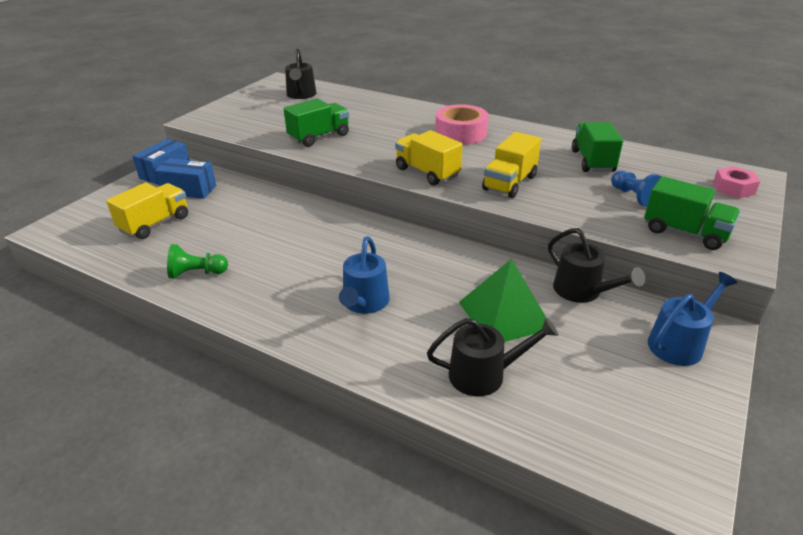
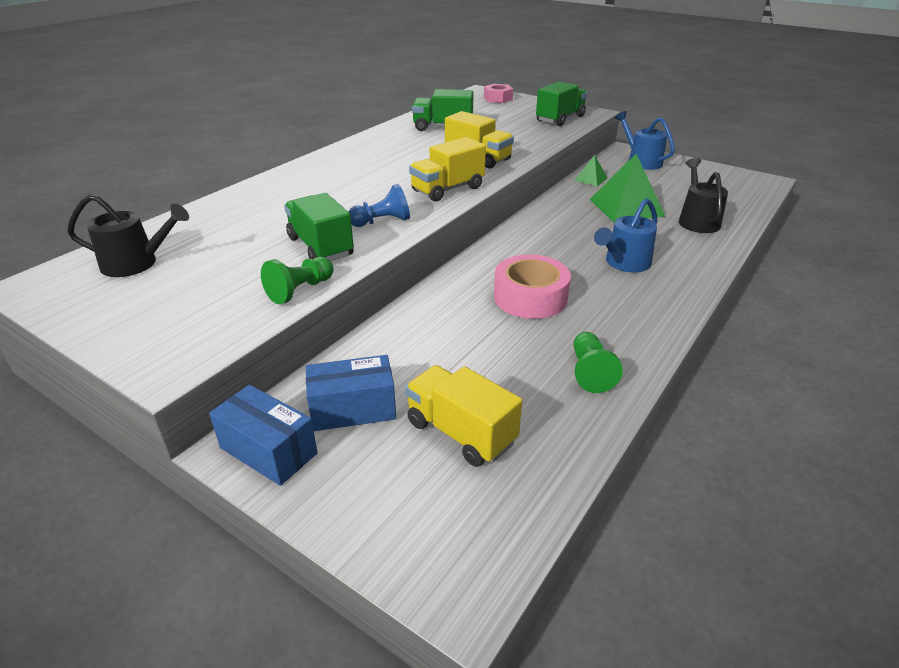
camera: 85 degrees left, 0 degrees up
(189, 190) = (353, 409): blue box -> blue box turned 60 degrees clockwise
(263, 138) = (300, 290): none -> green pawn
(364, 303) = (624, 263): blue watering can -> blue watering can turned 120 degrees clockwise
(460, 133) = (355, 168): pink tape -> pink tape (530, 297)
(582, 291) = (591, 179): black watering can -> green pyramid
(633, 197) = (507, 124): blue pawn -> blue pawn (382, 222)

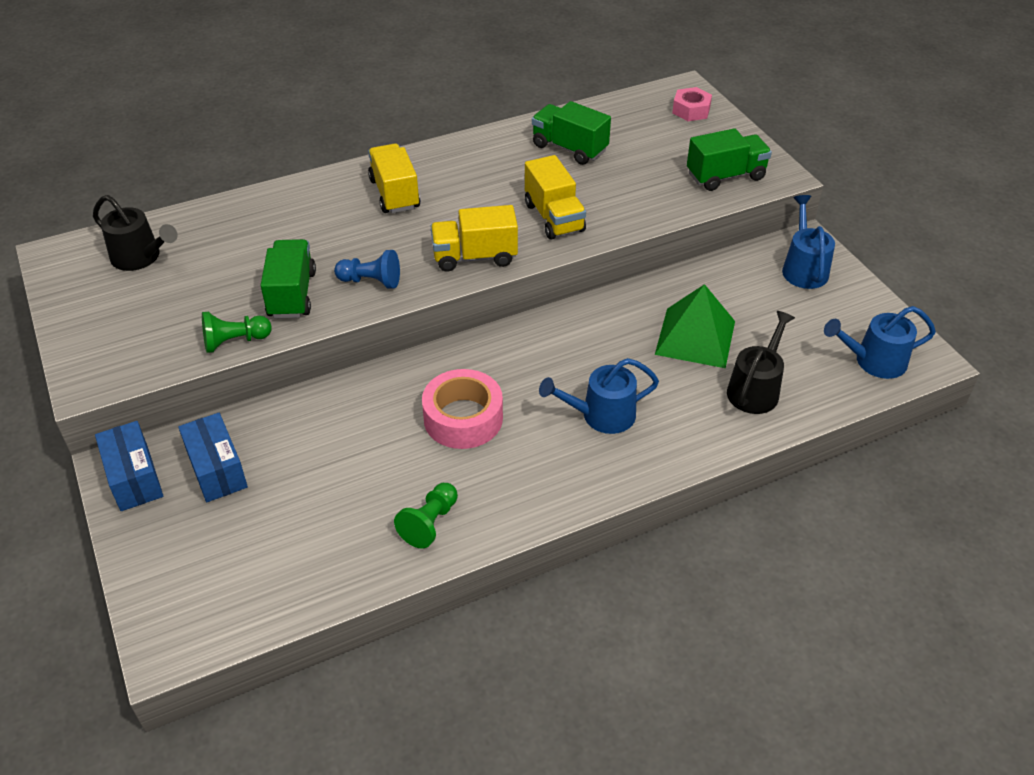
camera: 30 degrees right, 10 degrees up
(353, 409) = (217, 469): blue box -> blue box turned 45 degrees clockwise
(460, 432) = (274, 529): yellow truck -> yellow truck (394, 194)
(591, 179) = (705, 277): green pyramid -> none
(739, 189) = (874, 361): none -> blue watering can

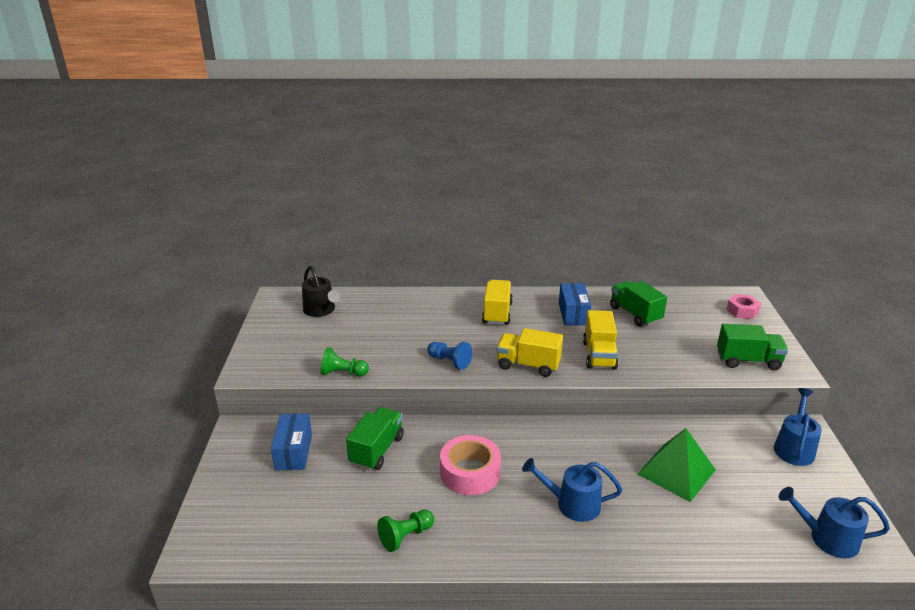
camera: 25 degrees right, 15 degrees down
(134, 478) = (243, 440): blue box -> blue box (573, 314)
(292, 294) = (395, 355): green truck -> green truck (377, 450)
(755, 389) = (708, 526): black watering can -> none

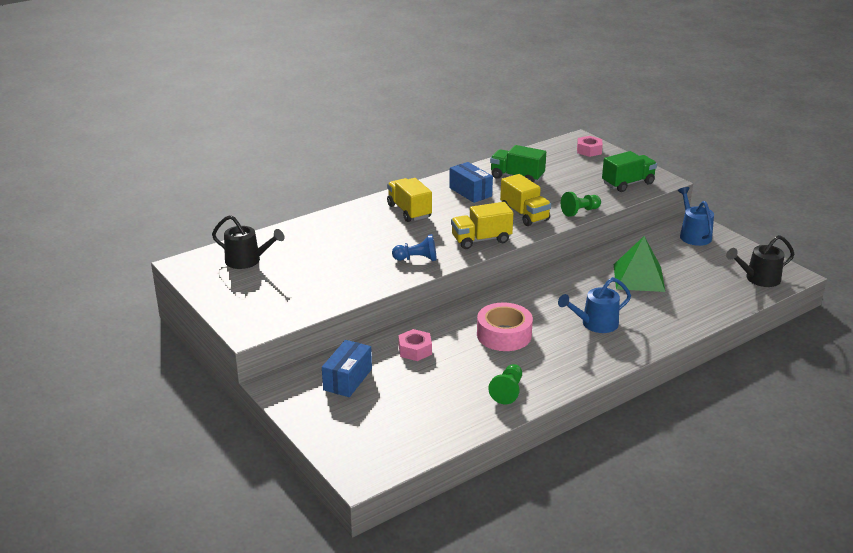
camera: 35 degrees left, 0 degrees up
(293, 452) = (347, 379): blue box -> blue box turned 60 degrees clockwise
(343, 373) = (339, 299): green pawn -> green pawn (580, 212)
(377, 450) = (415, 350): green truck -> pink nut
(827, 538) = (759, 279): blue watering can -> black watering can

